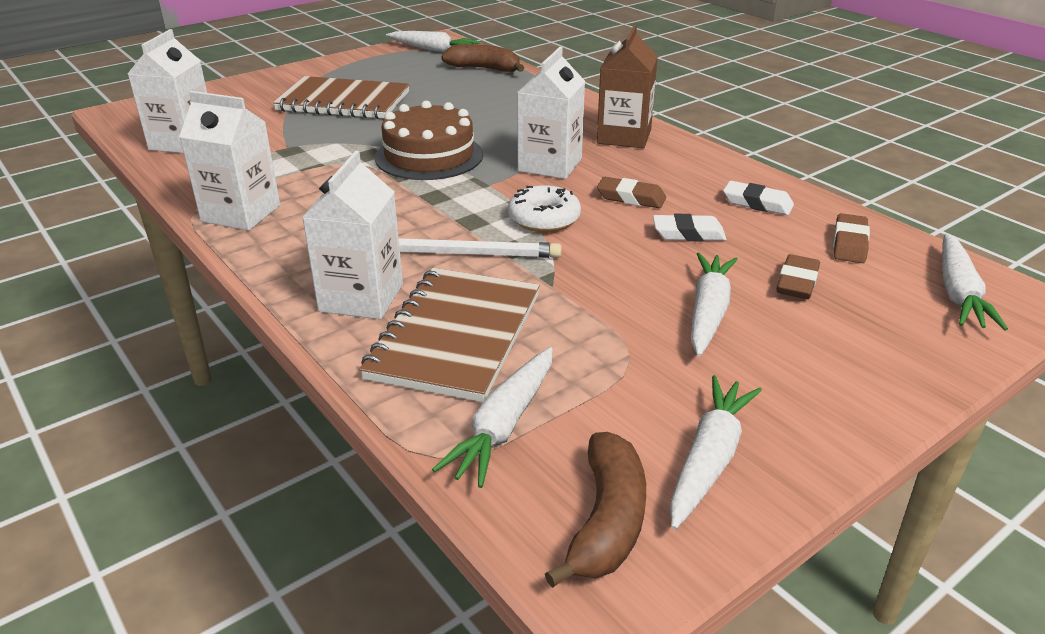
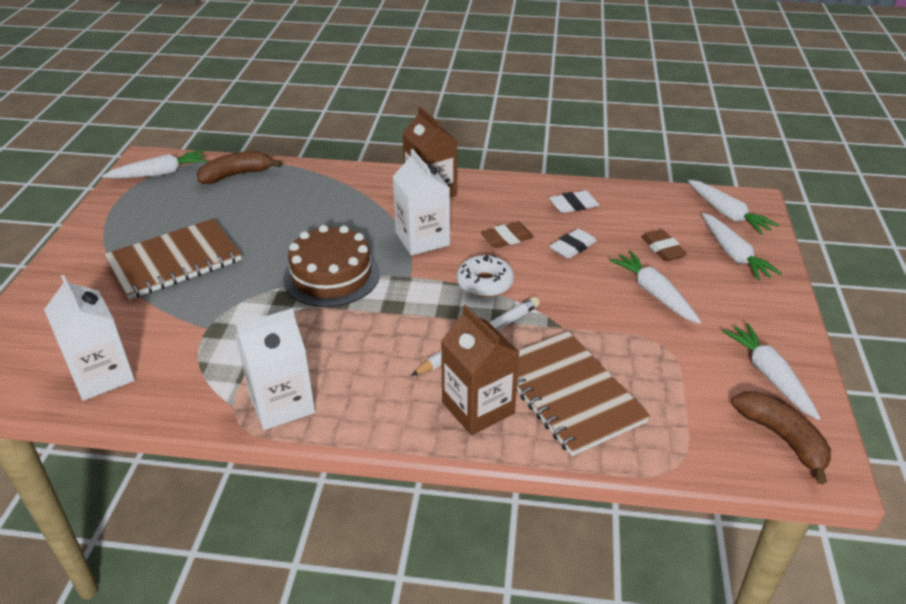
camera: 45 degrees left, 5 degrees up
(361, 297) = (478, 408): white carton -> brown carton
(504, 425) = (674, 426): white carrot -> white carrot (733, 254)
(849, 243) = (649, 209): brown eraser -> none

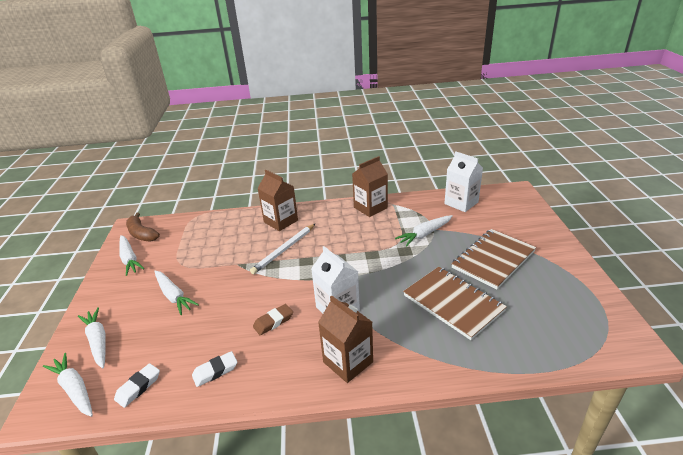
camera: 170 degrees right, 5 degrees down
(159, 173) = (603, 334): white carrot -> white carrot (425, 234)
(236, 175) = (535, 346): brown banana -> none
(282, 404) = (370, 208): white carton -> brown carton
(331, 276) = (386, 269): brown cake -> none
(485, 283) = (286, 282): white donut -> none
(568, 394) = (237, 233): brown notebook -> brown notebook (453, 303)
(572, 247) = (223, 323): white eraser -> white eraser (138, 387)
(663, 249) = (152, 335): brown eraser -> none

